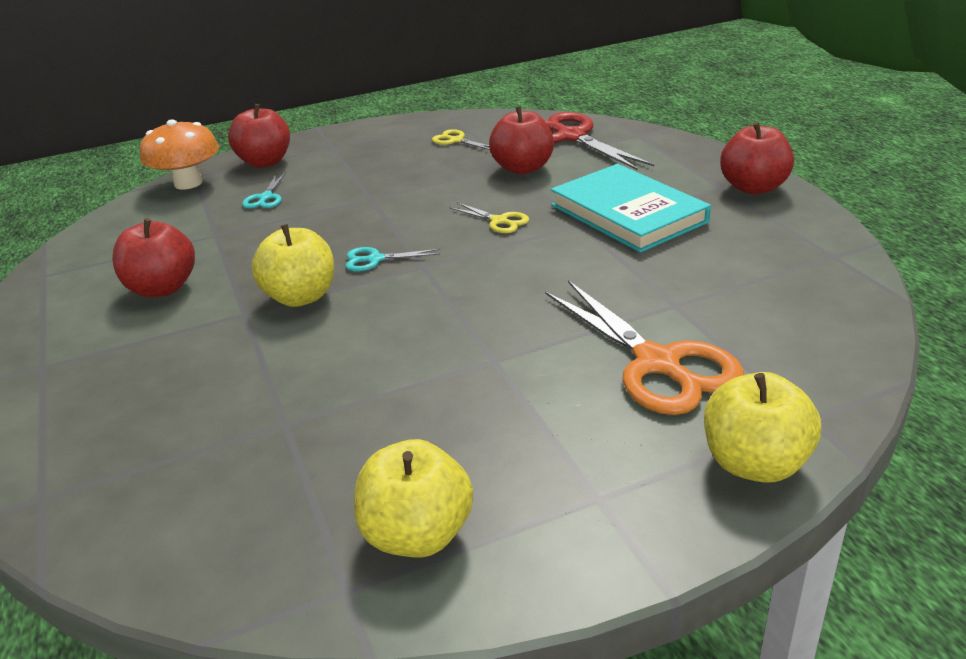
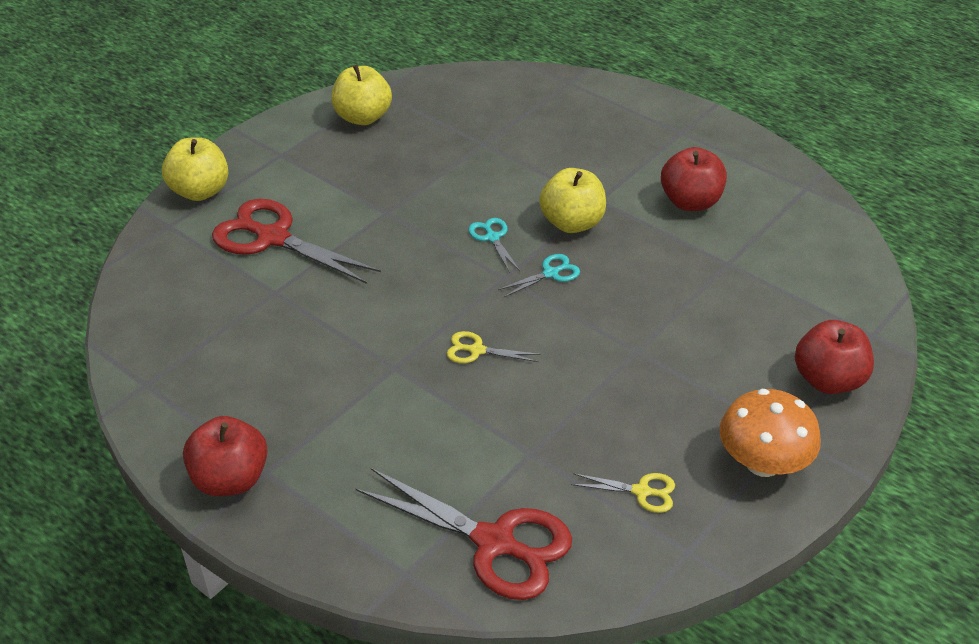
camera: 150 degrees right, 10 degrees up
(188, 183) = (861, 321): orange mushroom -> orange mushroom (763, 463)
(266, 197) = (747, 322): turquoise scissors -> turquoise scissors (492, 237)
(523, 168) = (512, 449): red apple -> none
(628, 213) = (354, 396): turquoise book -> none
(657, 363) = (273, 238): orange scissors -> red scissors

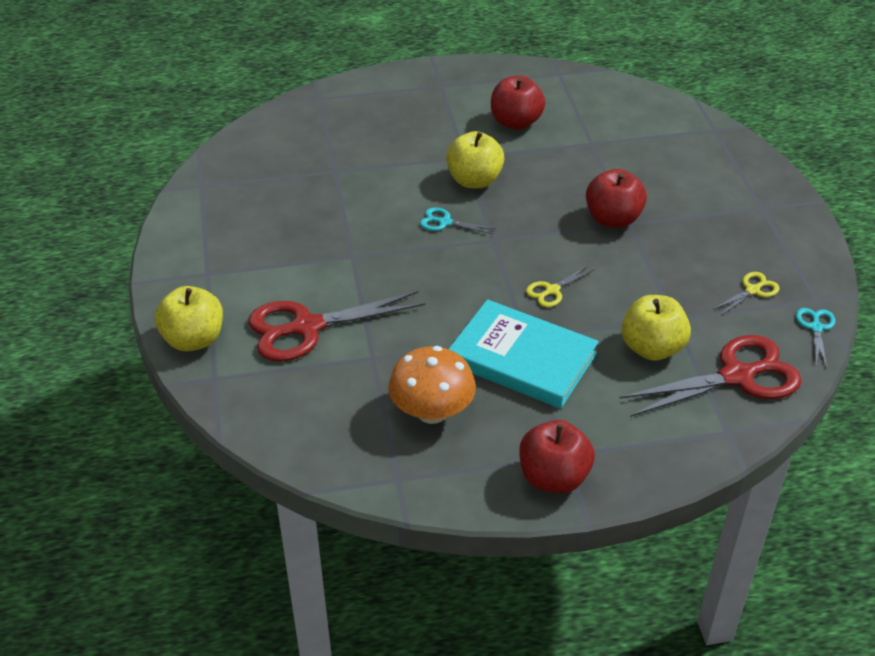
camera: 50 degrees left, 0 degrees up
(363, 117) = (220, 209): yellow apple -> yellow apple (652, 348)
(364, 379) = (522, 358): none -> turquoise book
(550, 273) = (514, 217): turquoise scissors -> turquoise scissors (816, 328)
(763, 463) = (775, 230): orange mushroom -> orange mushroom (432, 412)
(828, 380) = (734, 167): red apple -> red apple (613, 219)

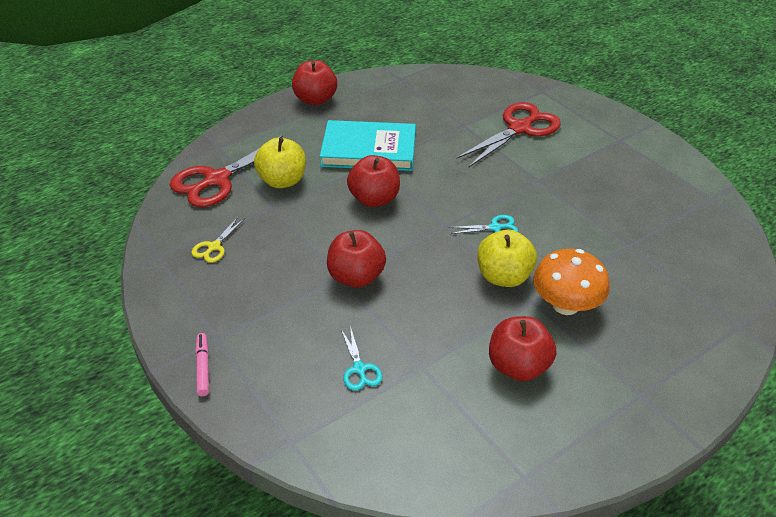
camera: 155 degrees right, 0 degrees up
(193, 339) = (578, 104): yellow apple -> none
(432, 412) = (404, 109): orange mushroom -> orange mushroom (565, 305)
(552, 290) = (374, 199): yellow scissors -> red apple
(776, 190) = (203, 367): none -> pink marker
(816, 328) = (159, 231): turquoise scissors -> turquoise scissors (359, 369)

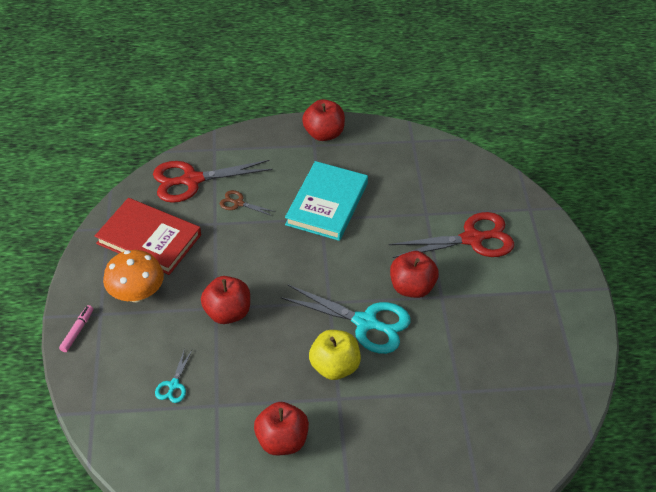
camera: 30 degrees right, 5 degrees up
(214, 247) = (149, 239): yellow scissors -> red book
(282, 181) = (238, 203): yellow apple -> brown scissors
(369, 150) = (327, 204): turquoise book -> turquoise book turned 75 degrees clockwise
(374, 199) = (294, 252): red apple -> red apple (412, 287)
(495, 228) = (365, 323): turquoise scissors -> turquoise scissors, size x2.14
(565, 305) = (360, 414): orange mushroom -> orange mushroom (136, 293)

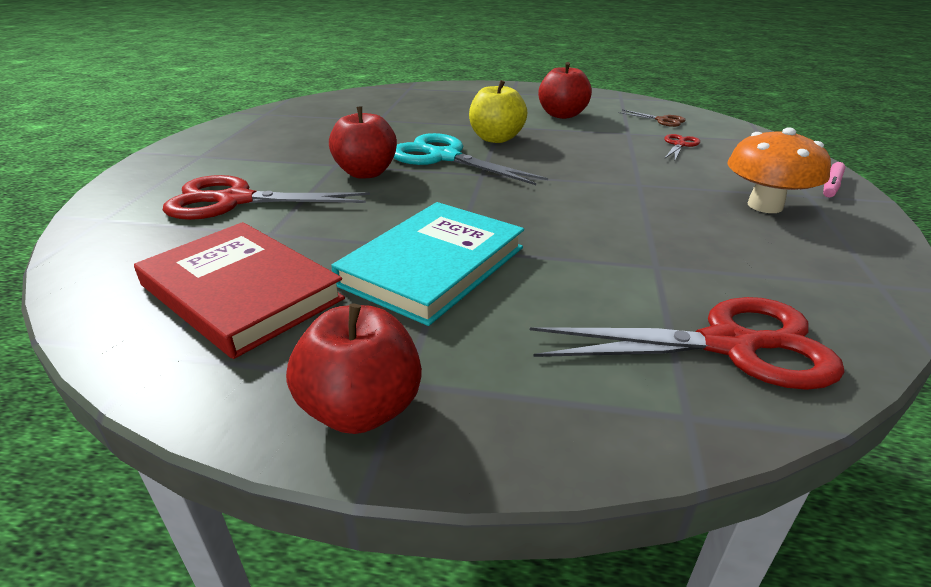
camera: 165 degrees left, 15 degrees down
(149, 239) = (780, 259): red book -> red book (241, 292)
(173, 385) = (679, 145): turquoise scissors -> red scissors
(227, 313) = (622, 179): red apple -> none
(238, 203) = (611, 289): brown scissors -> brown scissors (662, 120)

